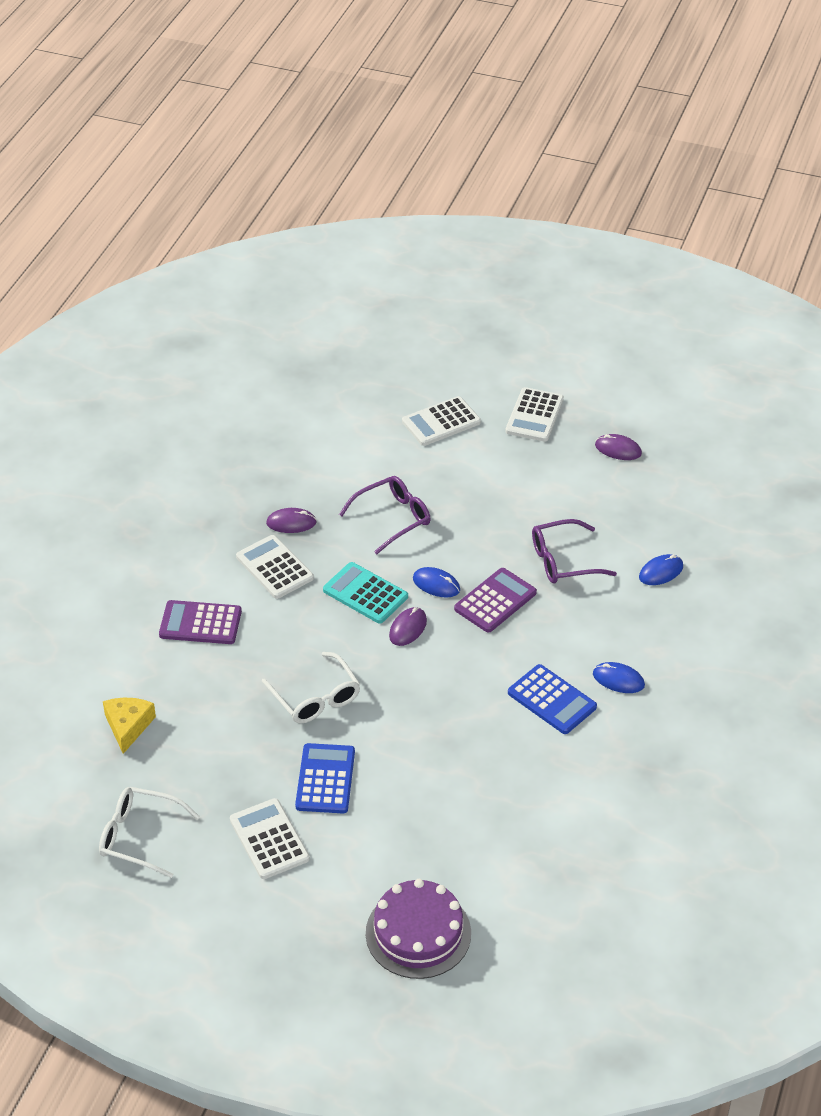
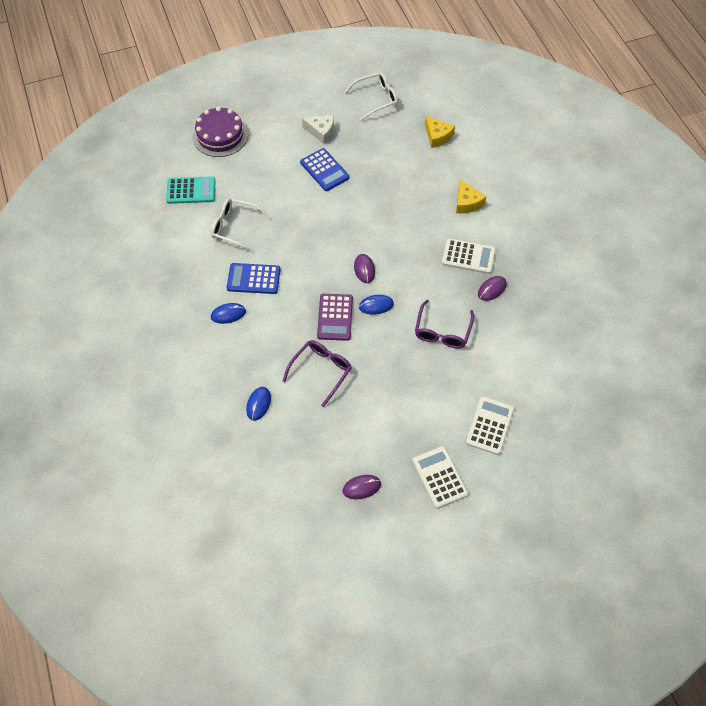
camera: 140 degrees right, 15 degrees up
(200, 623) = (467, 202): purple calculator -> yellow cheese
(269, 839) = (321, 131): white calculator -> white cheese
(316, 698) = (370, 203): white glasses -> white glasses (235, 227)
(365, 593) = (406, 274): turquoise calculator -> turquoise calculator (191, 190)

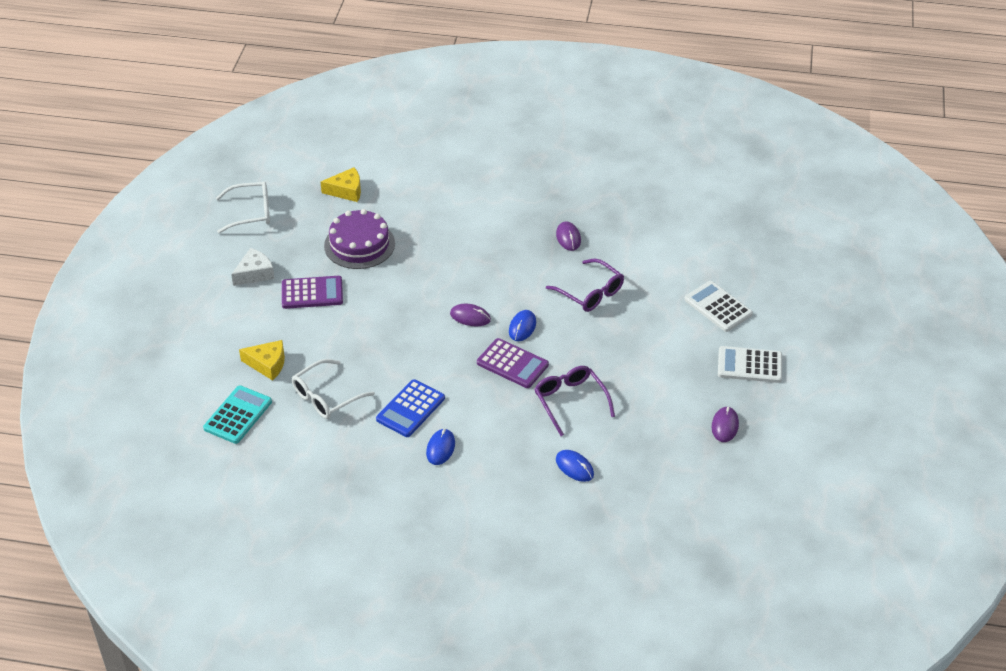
camera: 60 degrees left, 15 degrees down
(220, 135) = (179, 358): purple cake -> purple cake (359, 244)
(324, 170) = (312, 293): blue calculator -> purple calculator
(376, 99) = (251, 213): white glasses -> white glasses turned 75 degrees clockwise
(467, 202) = (450, 208): yellow cheese -> yellow cheese (267, 364)
(468, 256) = (517, 236): white calculator -> none

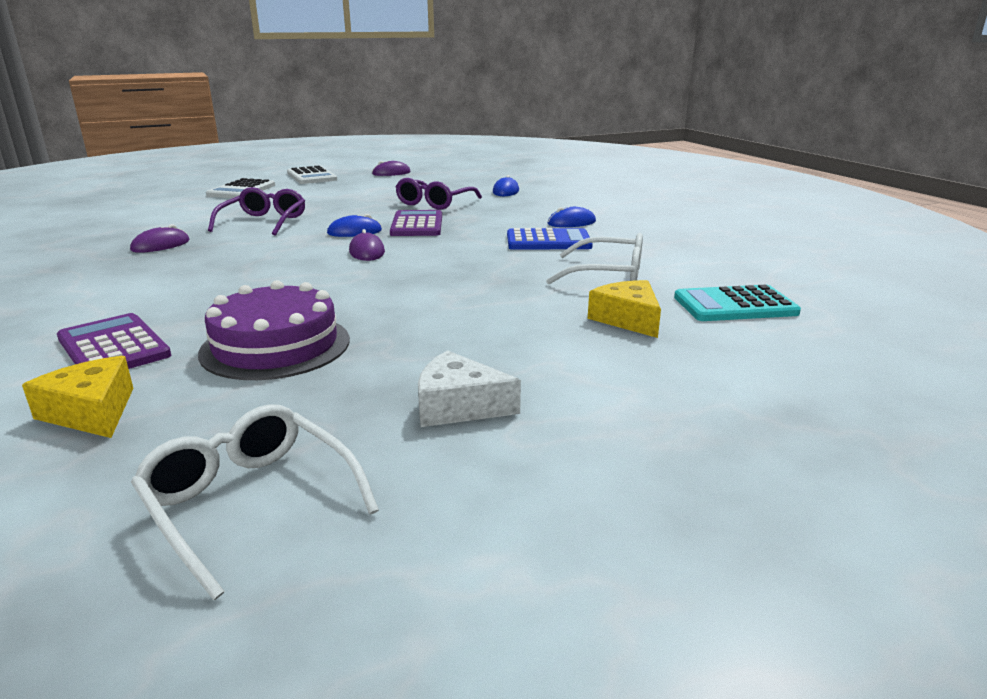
camera: 125 degrees left, 20 degrees down
(312, 293) = (442, 340): purple calculator -> purple calculator (114, 347)

